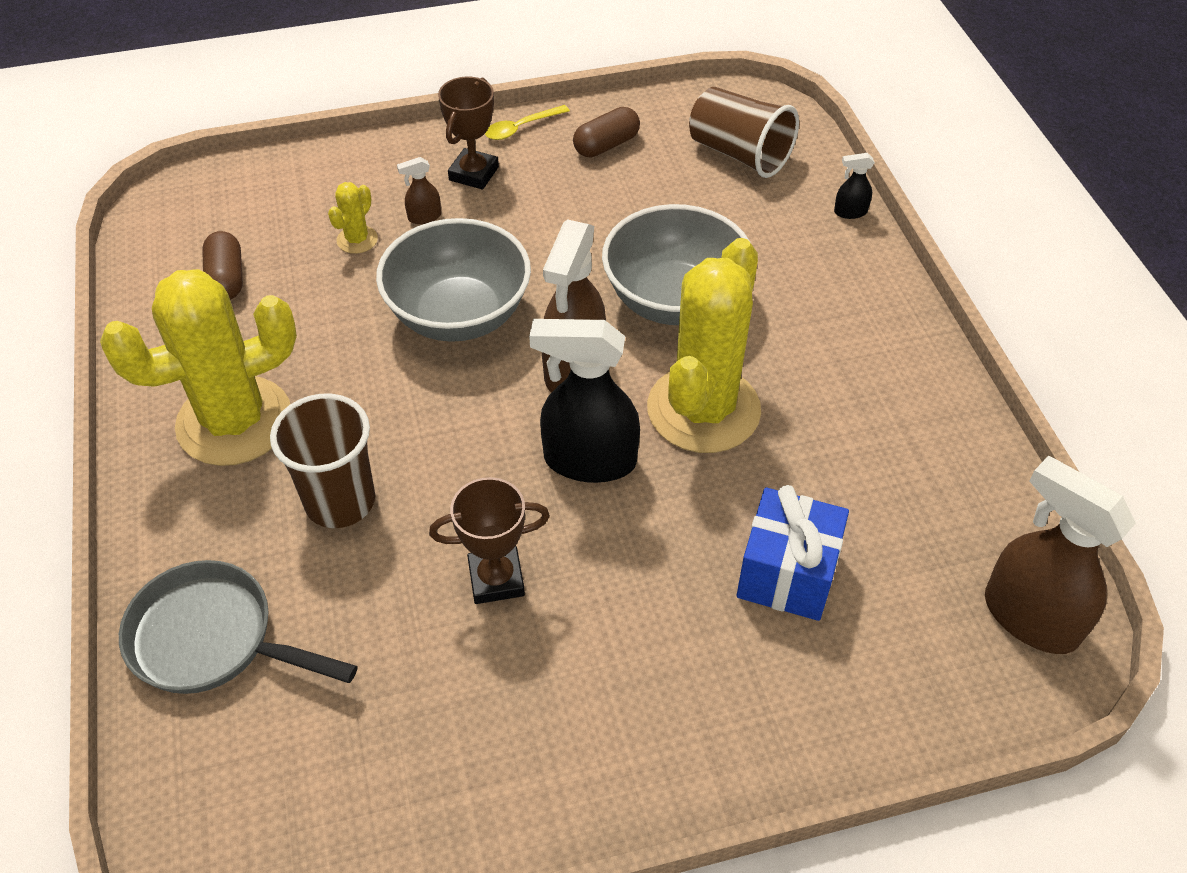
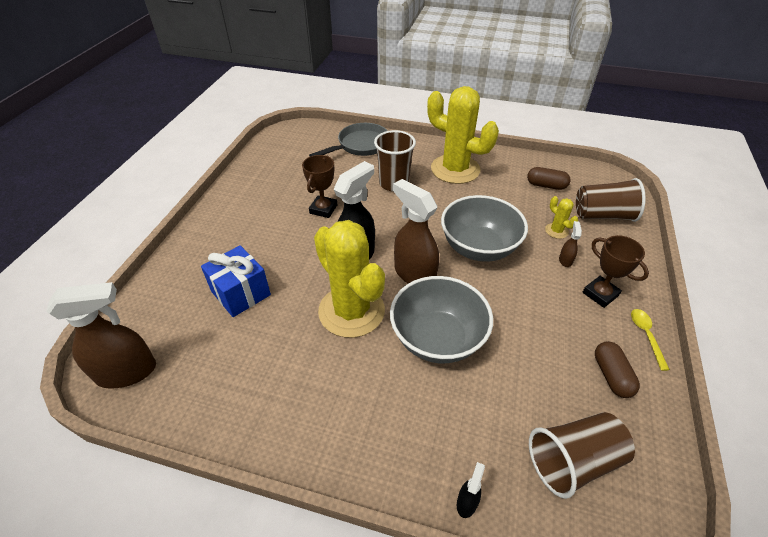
camera: 120 degrees right, 5 degrees down
(234, 421) = (455, 169): yellow cactus -> yellow cactus turned 60 degrees counterclockwise
(282, 198) = (603, 215): none -> brown cup

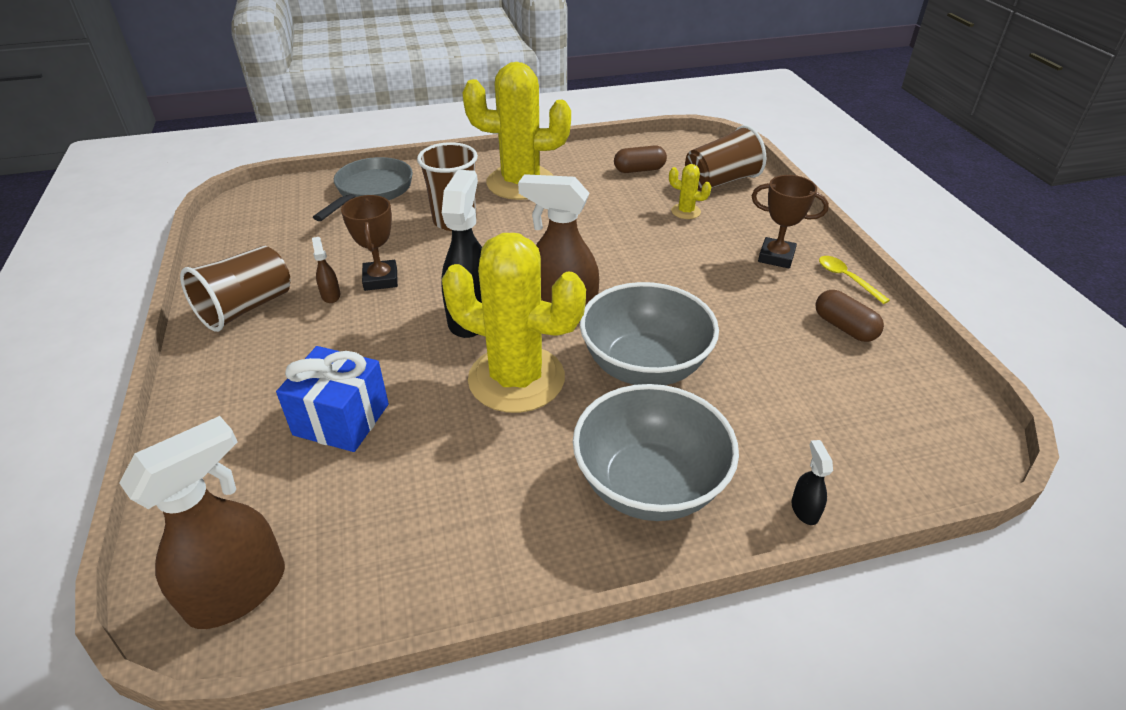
camera: 30 degrees left, 5 degrees down
(478, 248) = (615, 256): grey bowl -> grey bowl (649, 484)
(565, 260) = (717, 237): brown spray bottle -> brown spray bottle (331, 295)
(573, 461) = (871, 420): brown cup -> brown cup (246, 308)

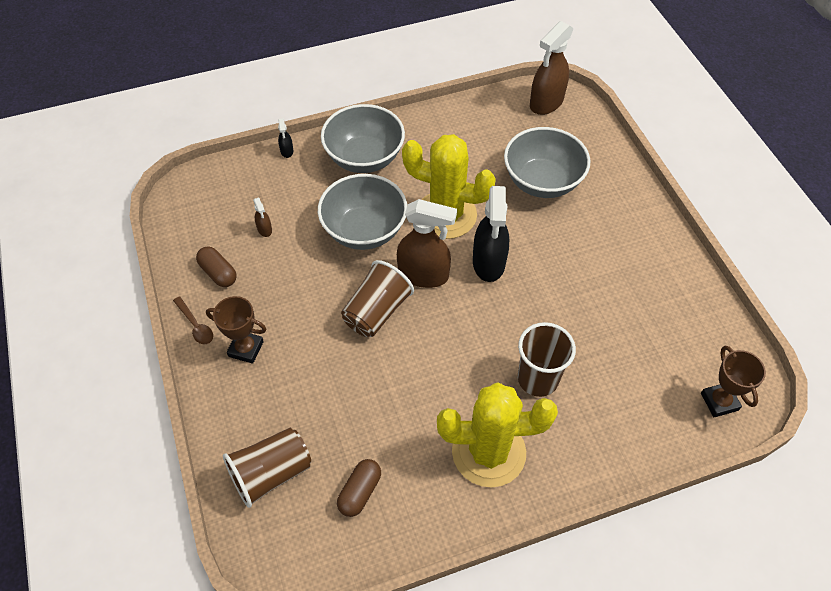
camera: 175 degrees right, 15 degrees up
(246, 308) = (656, 260): brown cup -> brown cup (377, 311)
(331, 295) = (601, 277): brown spray bottle -> brown spray bottle (264, 229)
(341, 419) = (542, 181): blue gift -> grey bowl
(371, 191) = (639, 424): grey pan -> none
(380, 279) = (571, 297): brown trophy -> brown trophy (719, 401)
(639, 170) = (360, 492): brown capsule -> brown capsule turned 45 degrees counterclockwise
(686, 211) = (316, 412): yellow cactus -> none
(847, 279) = (195, 325): yellow spoon -> brown spoon

